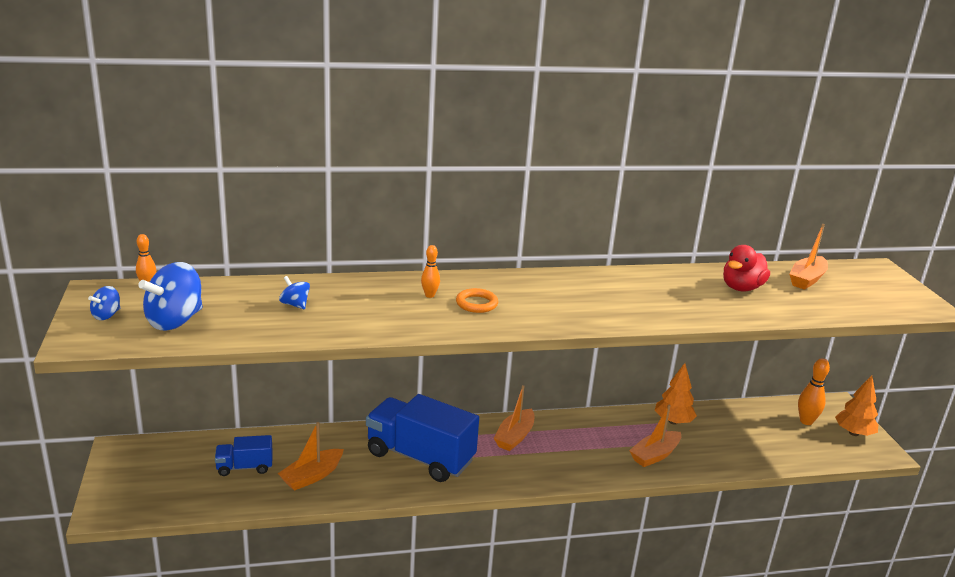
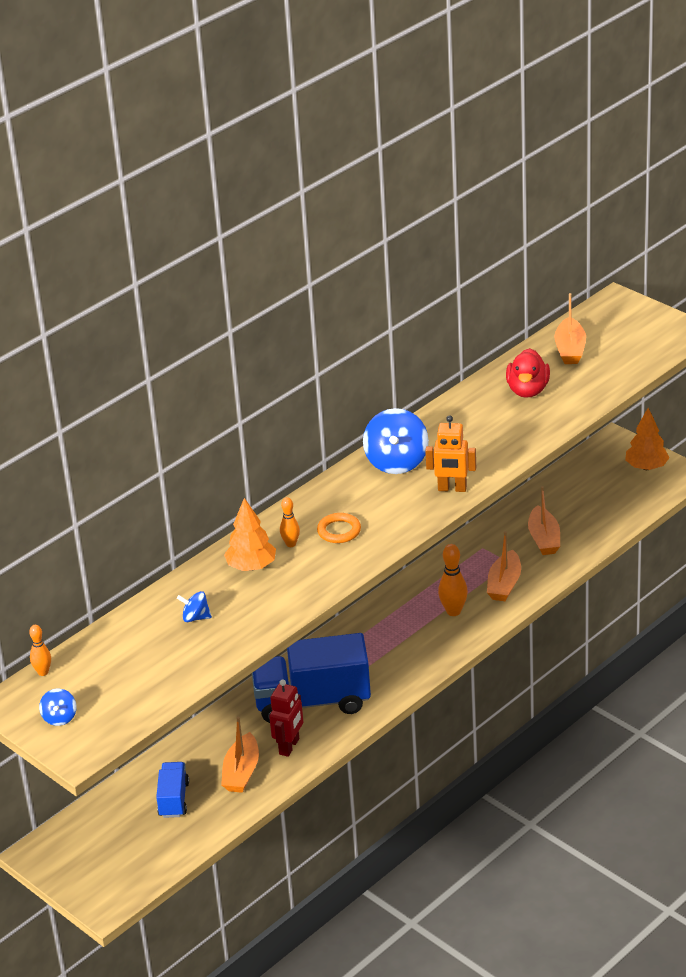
camera: 30 degrees left, 10 degrees up
(175, 321) = (124, 689): blue spinning top -> blue spinning top (396, 462)
(245, 467) = (173, 799): blue truck -> blue truck turned 135 degrees clockwise
(366, 478) = (289, 746): none -> red robot
(514, 437) = (372, 635): orange boat -> orange boat (544, 539)
(602, 318) = (452, 489): none -> orange robot
(673, 421) = (491, 541): orange tree -> orange tree (251, 566)
(806, 421) = (600, 476): orange bowling pin -> orange bowling pin (453, 611)

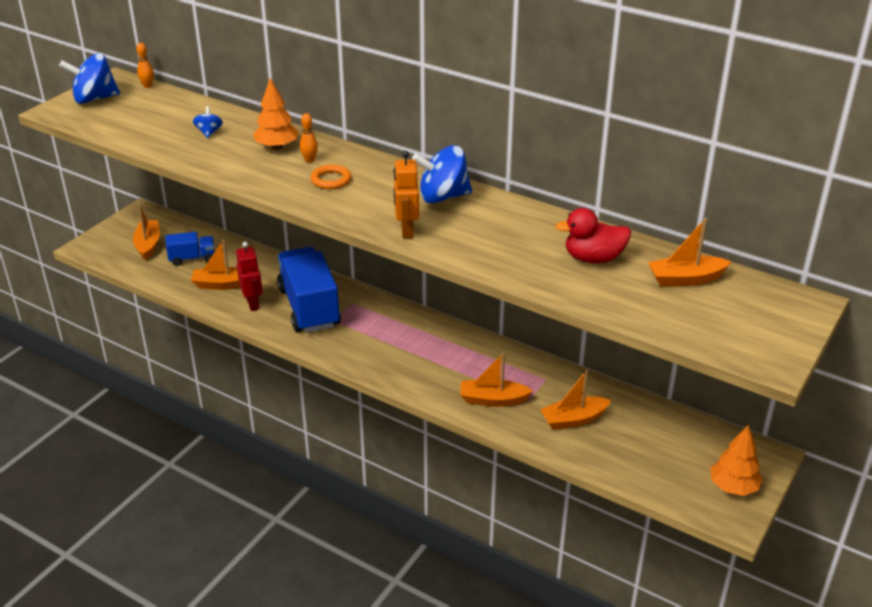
camera: 75 degrees right, 0 degrees up
(60, 718) = (94, 99): blue spinning top -> blue spinning top, size x1.99
(125, 842) = (148, 245): none -> orange boat
(289, 746) = (253, 303): red robot -> red robot turned 120 degrees counterclockwise
(453, 611) = (444, 371): orange bowling pin -> none

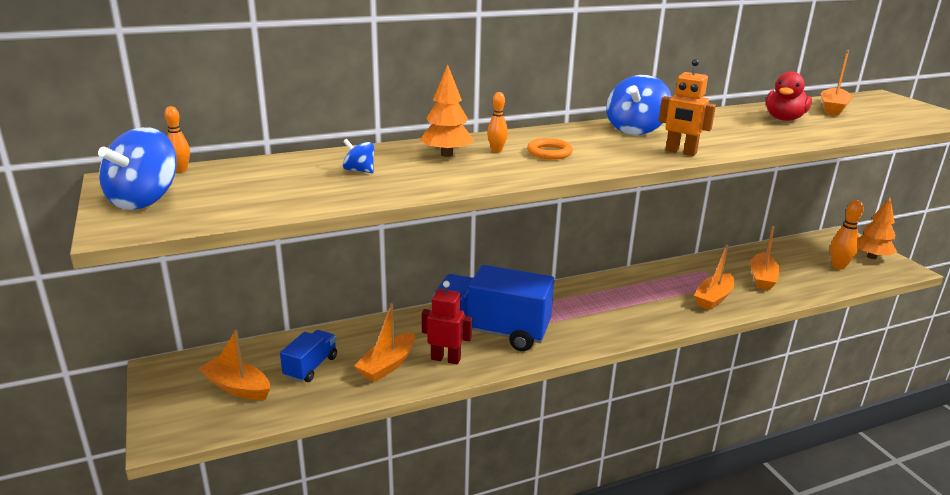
camera: 55 degrees left, 10 degrees down
(671, 466) = (838, 266): none -> orange bowling pin

